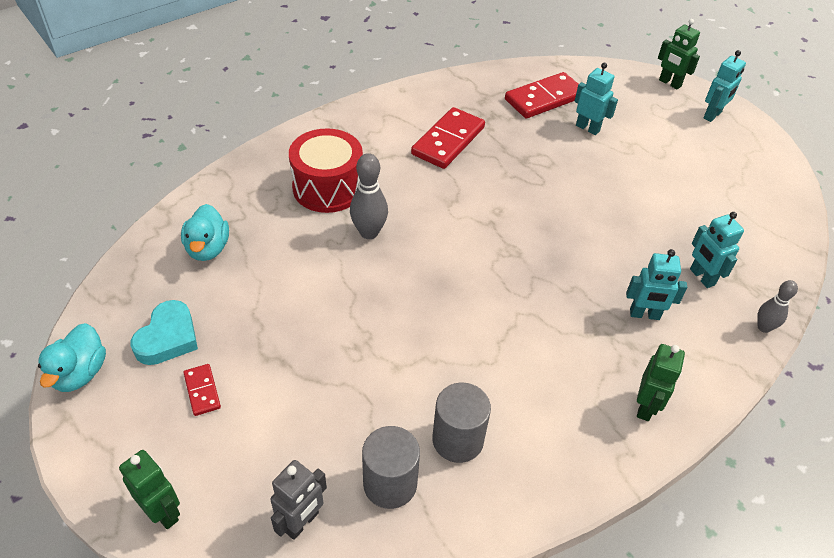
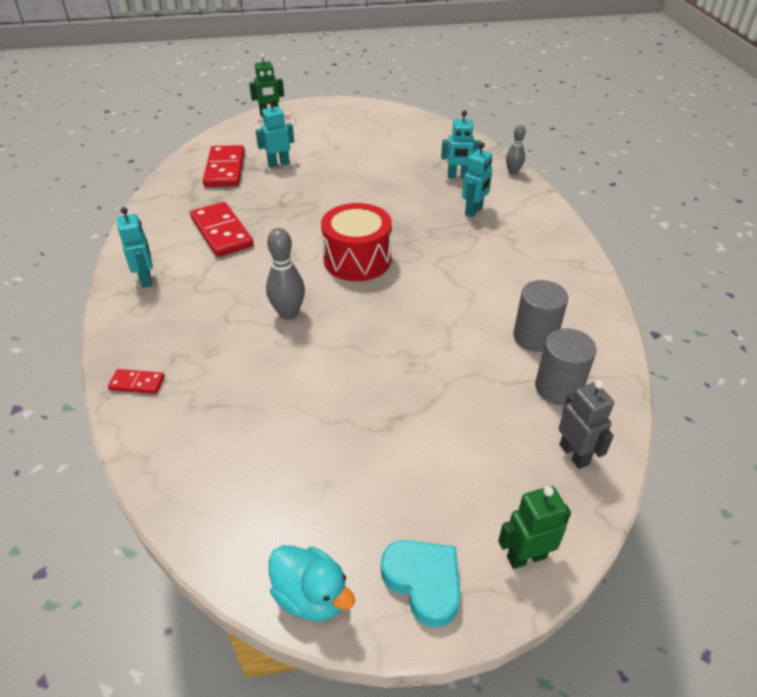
camera: 60 degrees left, 5 degrees down
(168, 338) = (313, 499): turquoise heart -> turquoise heart (423, 582)
(202, 391) = (399, 487): red domino -> red domino (137, 383)
(208, 248) = (214, 433): turquoise duck -> none
(328, 187) = (209, 321): red drum -> red drum (357, 260)
(646, 407) = (549, 241): green robot -> none
(712, 115) = (318, 113): turquoise robot -> turquoise robot (146, 279)

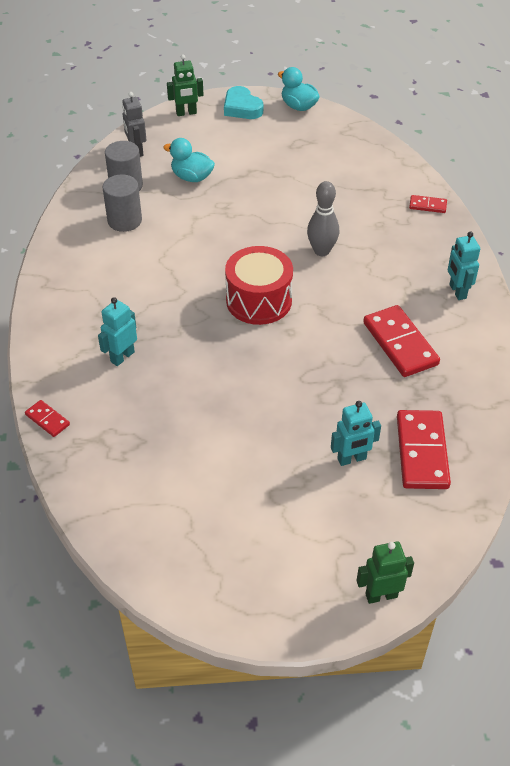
camera: 175 degrees left, 5 degrees up
(458, 176) = (120, 416): turquoise robot -> none
(471, 409) = (192, 177): none -> turquoise duck
(513, 172) = (47, 420): grey bowling pin -> red domino

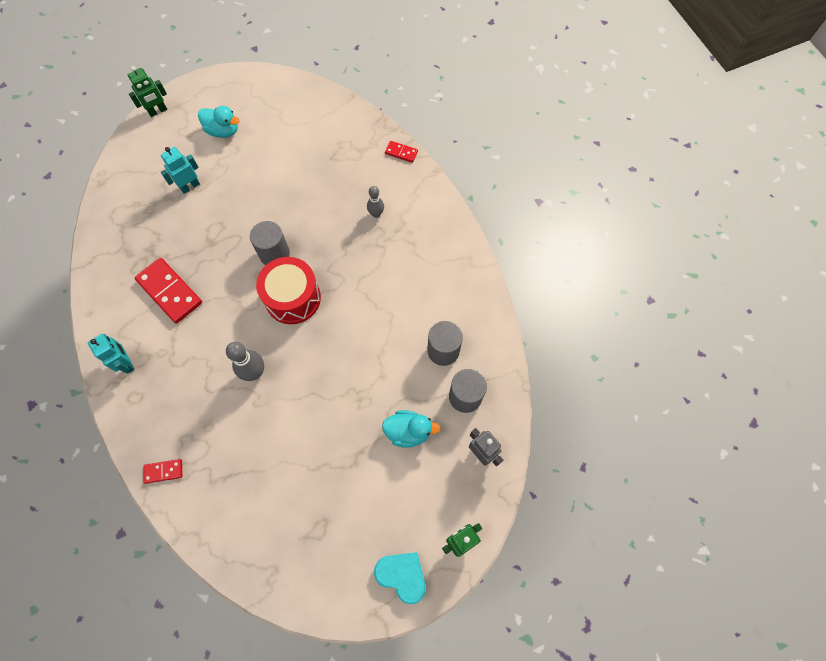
camera: 160 degrees right, 20 degrees up
(122, 357) = (376, 214): turquoise robot -> grey bowling pin
(264, 348) = (274, 254): none -> grey cylinder
(298, 106) = (337, 604): turquoise duck -> turquoise duck (223, 131)
(421, 452) = (143, 205): red domino -> none

